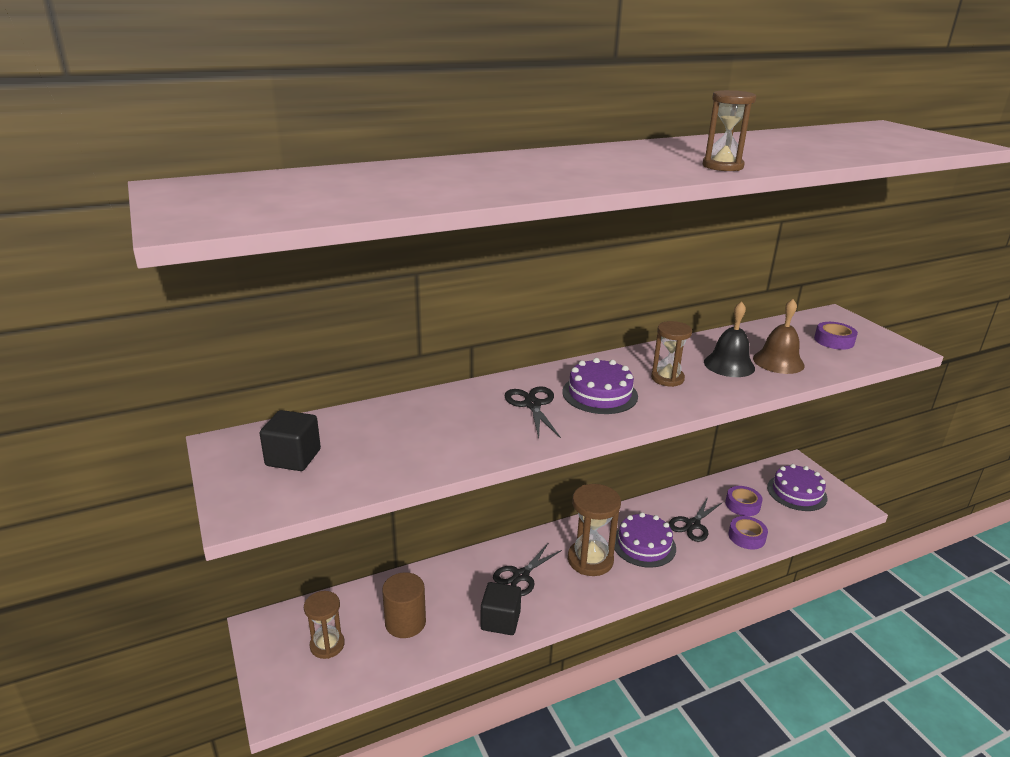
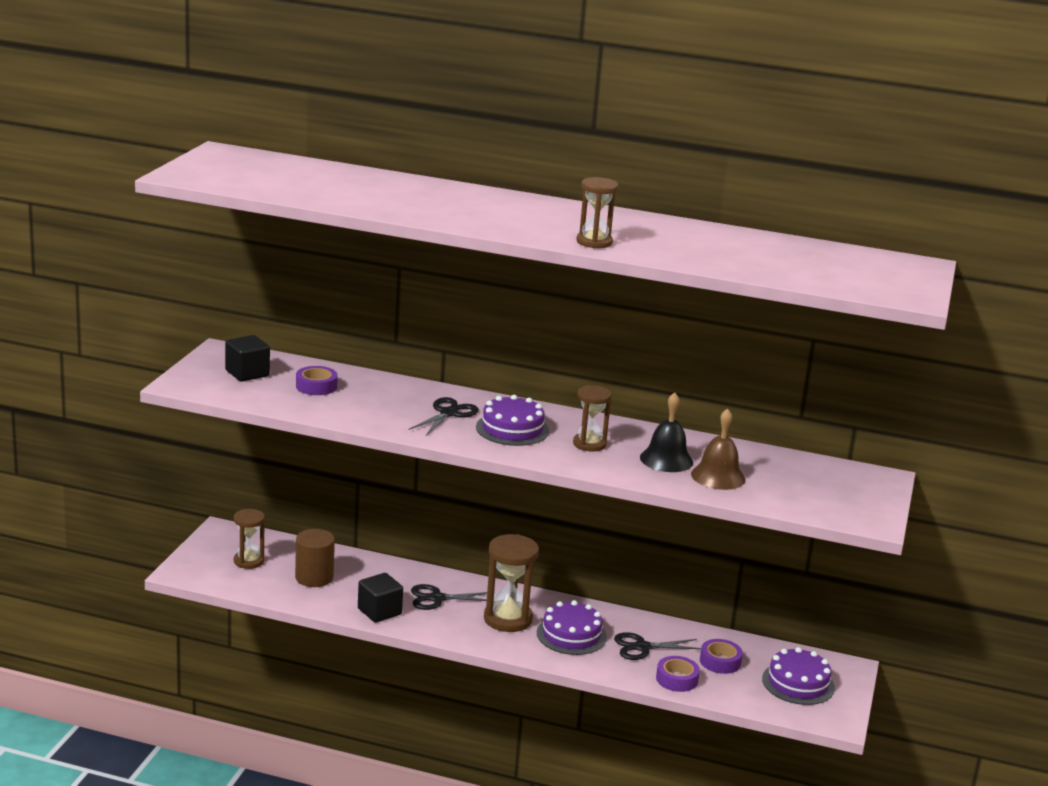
camera: 40 degrees right, 5 degrees down
(834, 340) = (819, 489): purple tape -> purple tape (316, 386)

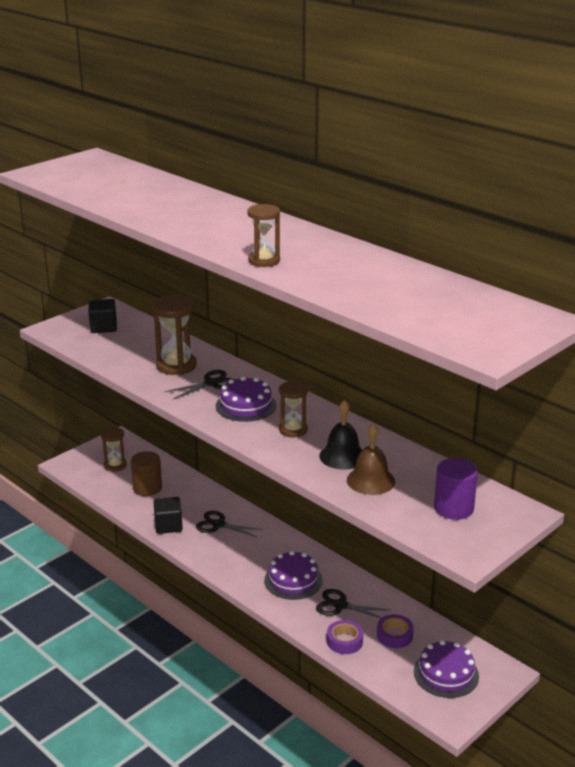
camera: 30 degrees right, 5 degrees up
(316, 386) = (139, 345): purple tape -> none
(508, 619) = (256, 554): brown hourglass -> brown hourglass (176, 365)
(819, 486) = (453, 508): none -> purple cylinder

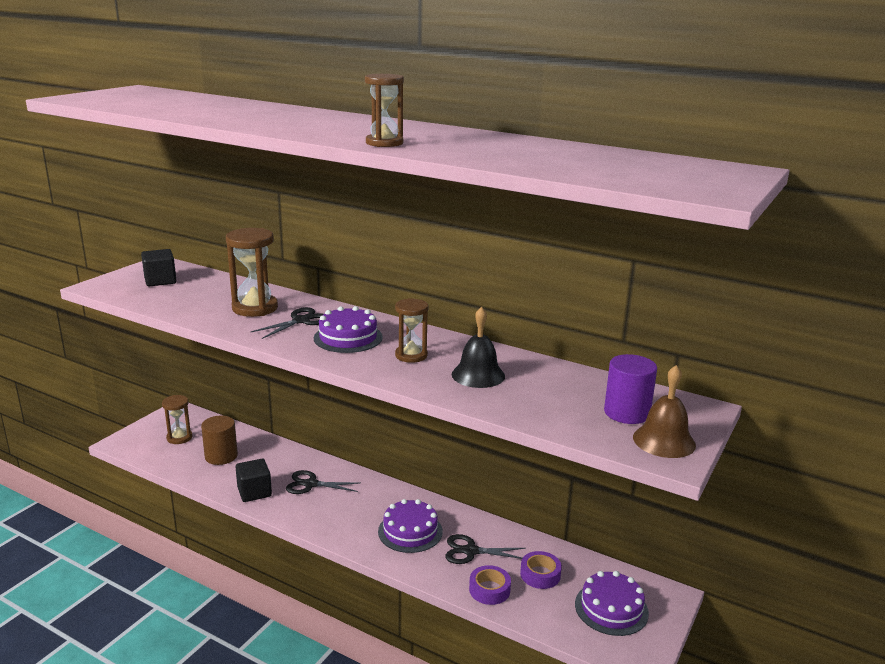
camera: 15 degrees left, 5 degrees down
(370, 480) = (521, 395): brown bell -> brown bell (664, 441)

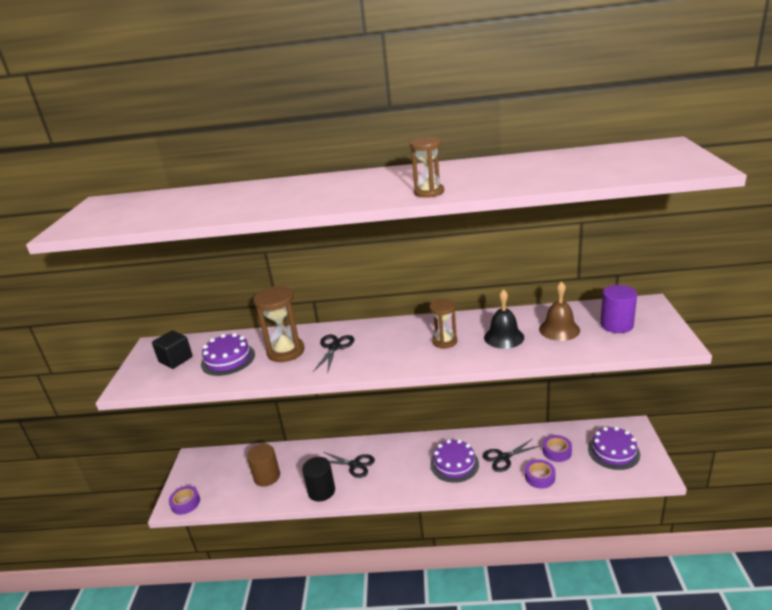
camera: 25 degrees left, 5 degrees up
(132, 445) = (185, 503): none -> purple tape
(179, 437) = (218, 478): brown hourglass -> none
(254, 492) = (321, 491): black cube -> black cylinder
(310, 484) = (355, 465): black scissors -> black scissors turned 135 degrees counterclockwise
(348, 337) = (385, 346): purple cake -> purple cake (228, 359)
(664, 441) = (658, 334): brown bell -> brown bell (559, 329)

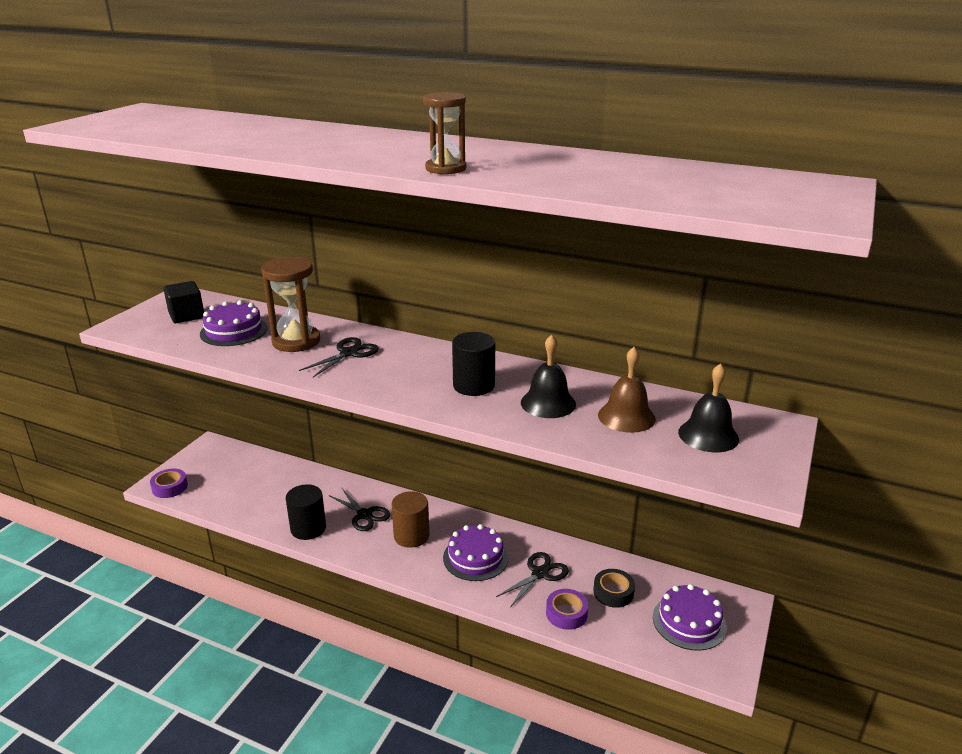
camera: 20 degrees right, 0 degrees up
(267, 476) = (266, 491): brown cylinder -> brown cylinder (411, 536)
(444, 341) = (474, 386): brown hourglass -> black cylinder
(503, 458) = (540, 573): black scissors -> black scissors turned 135 degrees clockwise
(557, 451) = (613, 592): purple tape -> black tape
(616, 325) = (708, 435): purple cylinder -> black bell

